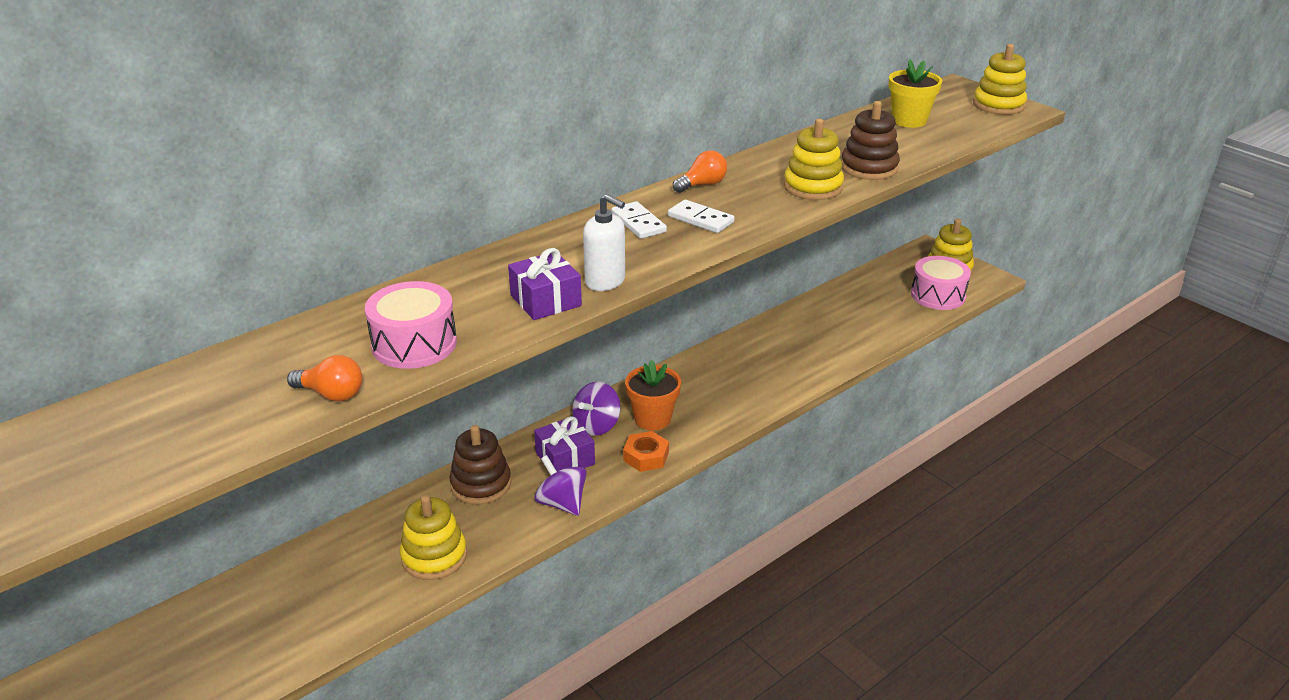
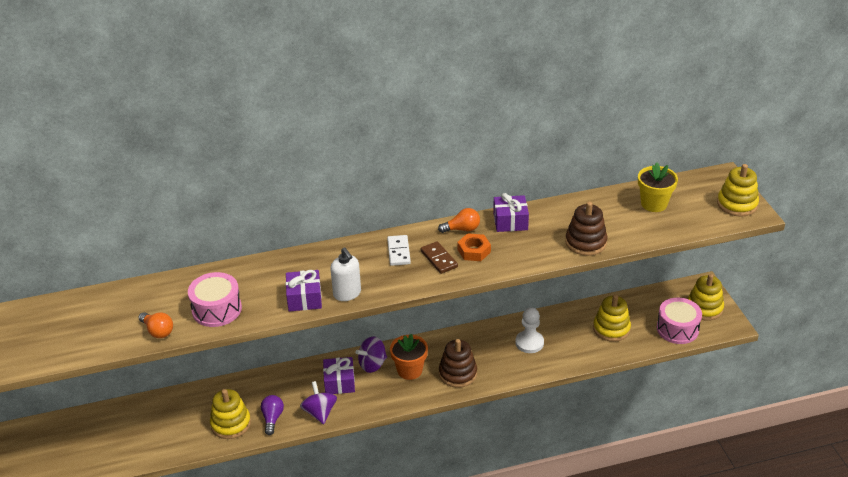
camera: 25 degrees right, 5 degrees up
(481, 484) = (281, 385): brown stacking toy -> brown stacking toy (457, 373)
(495, 531) = (272, 418): none -> purple light bulb
(646, 456) = (388, 396): orange nut -> orange nut (474, 251)
(700, 219) = (439, 259): white domino -> brown domino
(756, 166) = (510, 221): none -> purple gift
(782, 350) = (529, 343): none -> white pawn
(813, 187) = (532, 250): yellow stacking toy -> yellow stacking toy (611, 329)

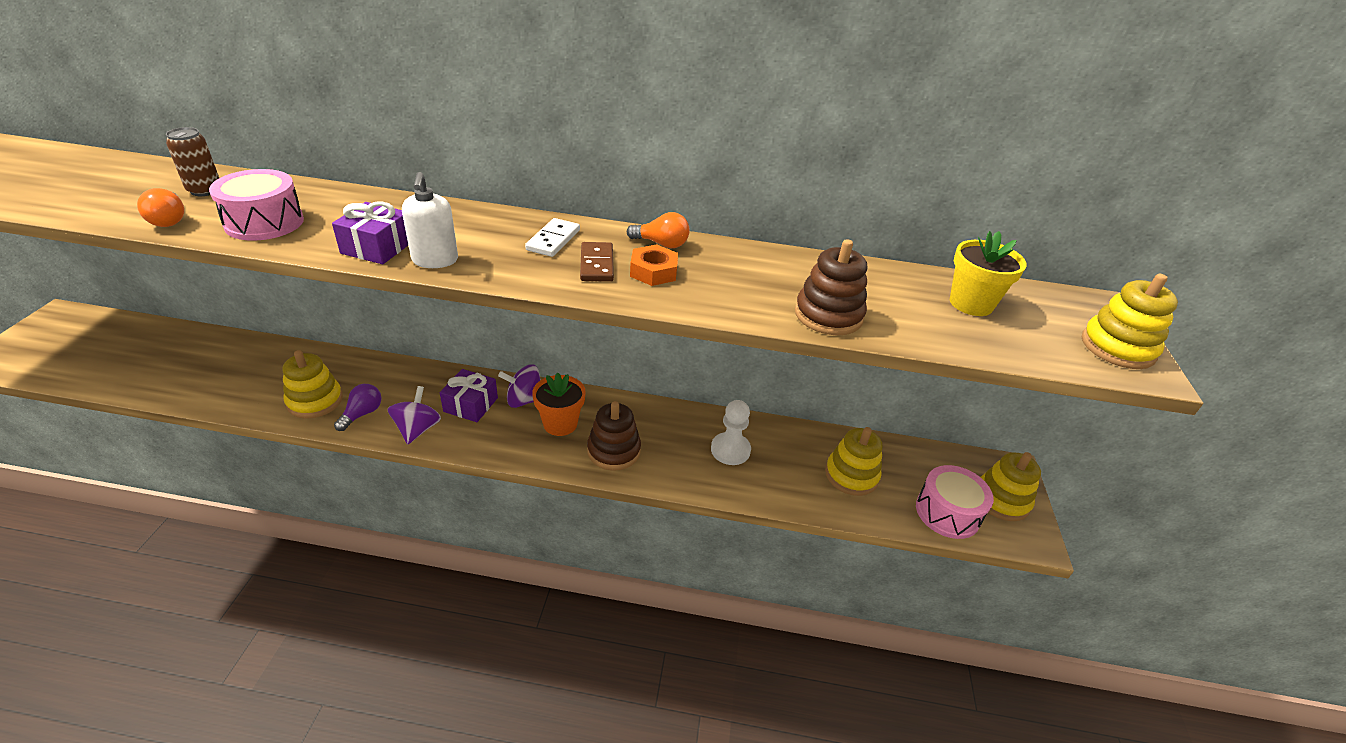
camera: 20 degrees right, 0 degrees up
(147, 302) = (205, 190): none -> brown can
(510, 221) = (735, 256): purple gift -> none

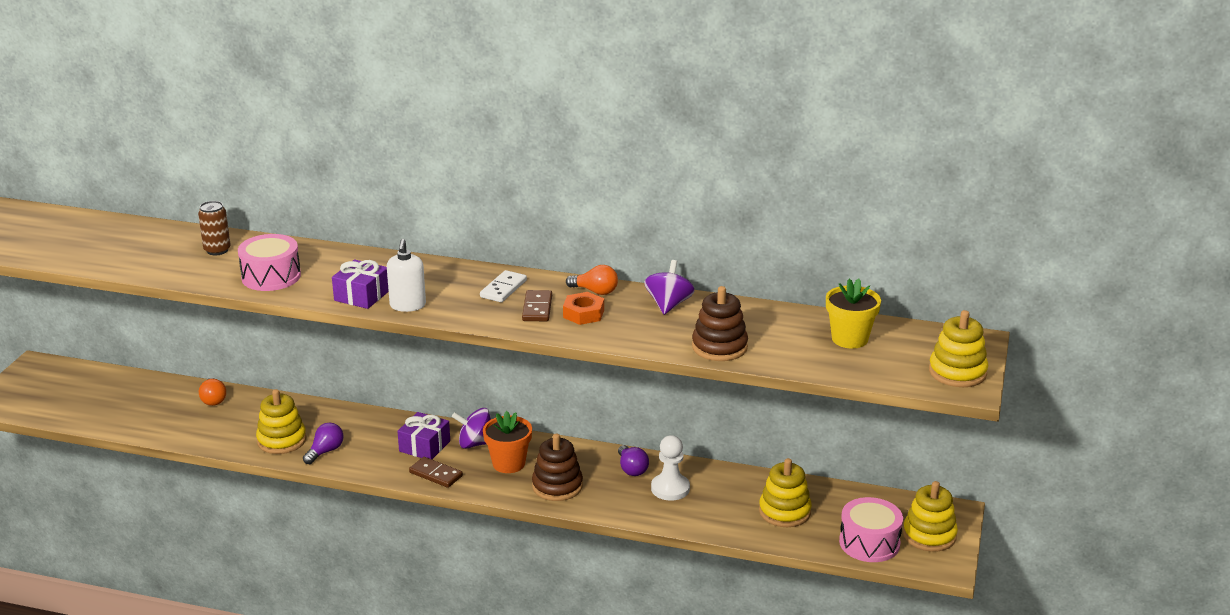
camera: 10 degrees right, 10 degrees down
(169, 220) = (199, 275): orange light bulb -> orange light bulb (213, 399)
(417, 429) = (376, 465): purple spinning top -> purple spinning top (668, 305)
(483, 439) = (436, 474): none -> brown domino
(687, 427) = (632, 469): none -> purple light bulb

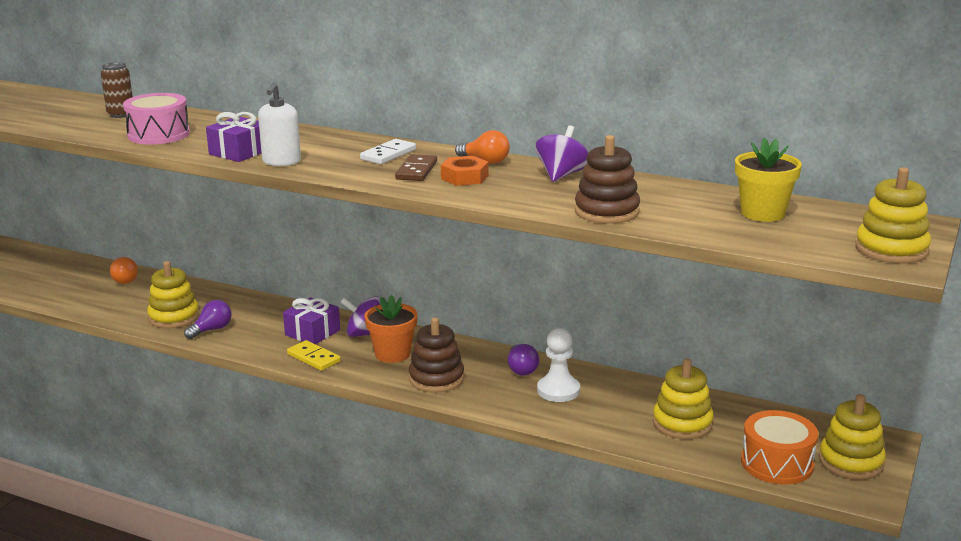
camera: 10 degrees right, 5 degrees down
(436, 474) = (313, 358): brown domino -> yellow domino
(869, 543) = (777, 463): pink drum -> orange drum

